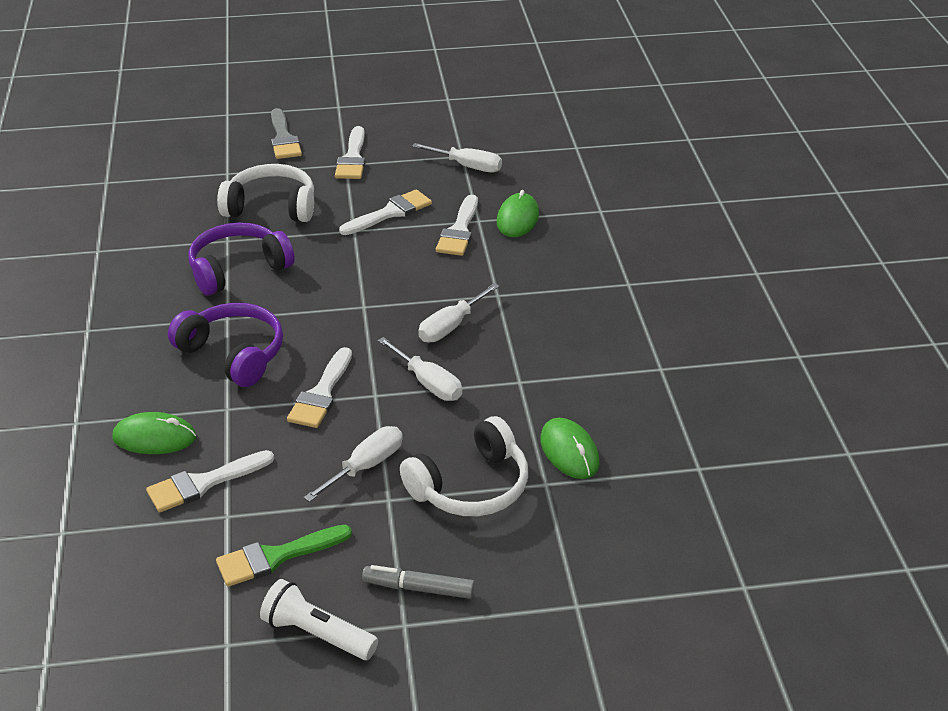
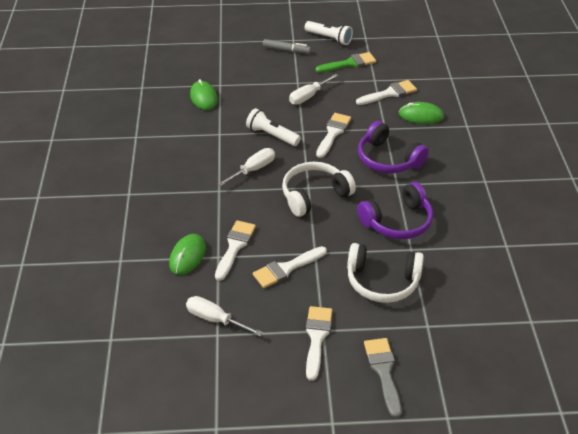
camera: 175 degrees left, 5 degrees up
(428, 383) = (272, 135): white screwdriver -> white flashlight
(471, 486) = (257, 85): white headphones -> white headphones (314, 195)

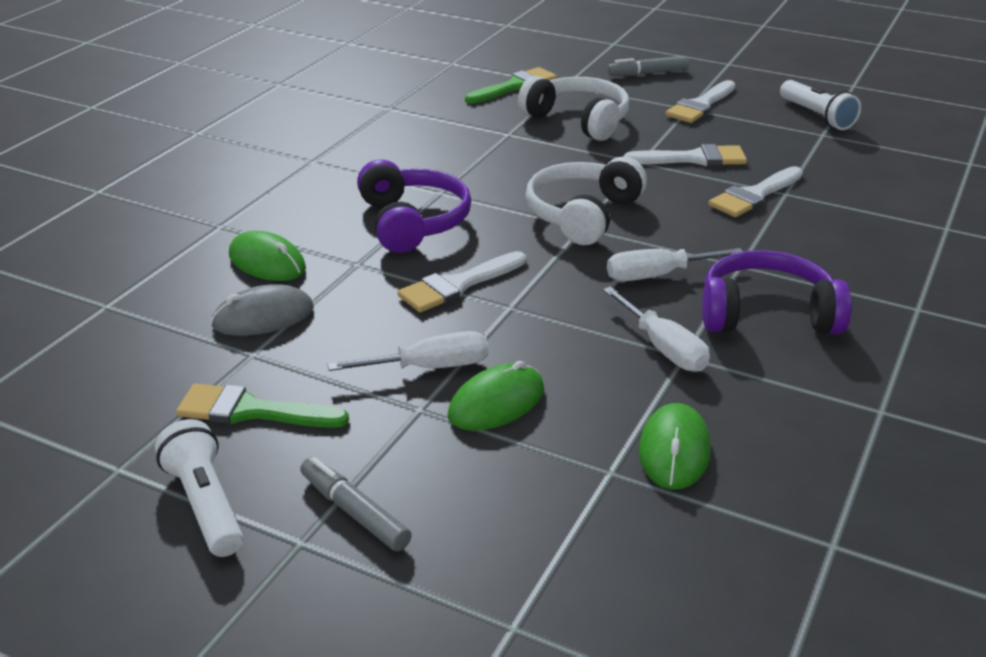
camera: 150 degrees left, 10 degrees down
(187, 256) = (834, 205): green mouse -> green mouse (496, 402)
(215, 319) = (820, 144): white screwdriver -> white screwdriver (663, 348)
(272, 135) = (577, 318): white flashlight -> white flashlight (816, 116)
(314, 195) = (582, 215): white headphones -> white headphones turned 120 degrees clockwise
(383, 371) = (647, 73): grey brush -> grey marker
(389, 93) = (263, 317): white brush -> grey mouse
(397, 222) = (493, 158): purple headphones -> purple headphones (767, 314)
(457, 306) = (515, 86): none -> green brush

